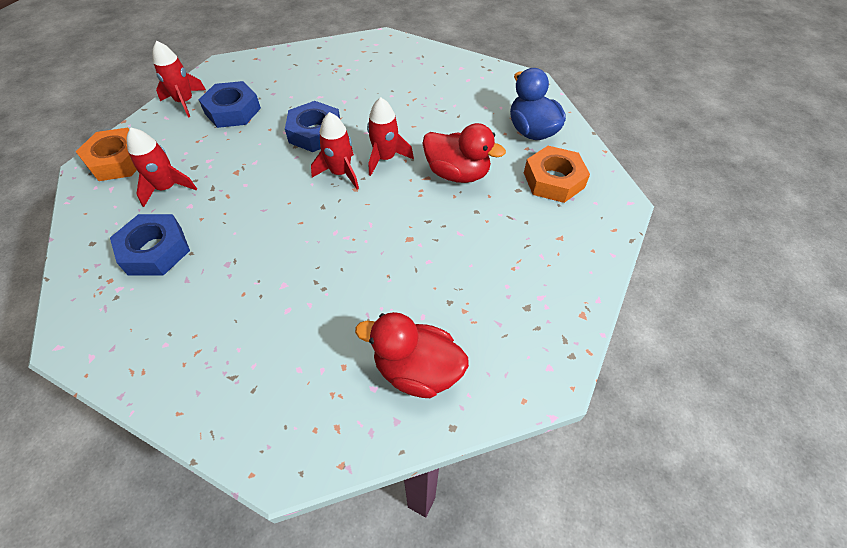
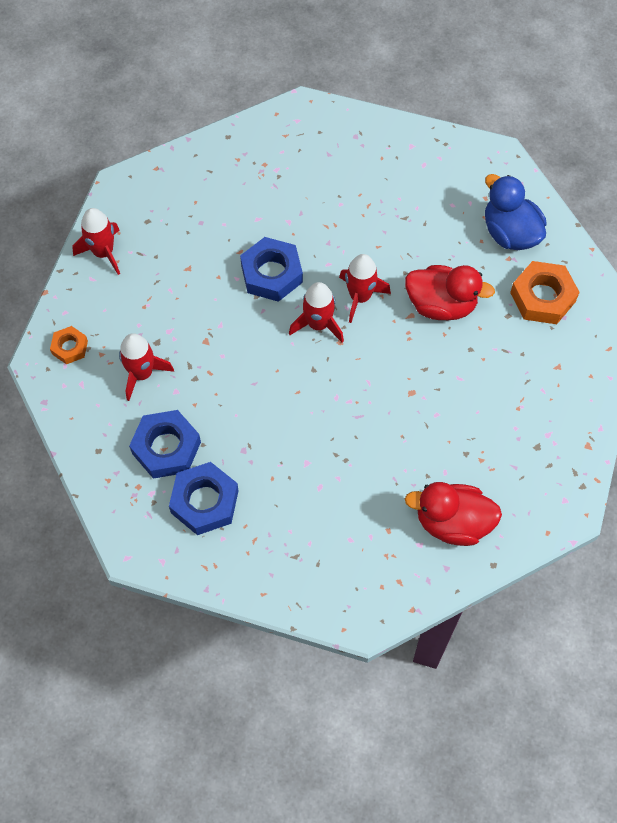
camera: 10 degrees left, 10 degrees up
(118, 160) = (70, 347): orange nut -> orange nut, size x0.56
(232, 111) = (165, 257): blue nut -> blue nut (204, 501)

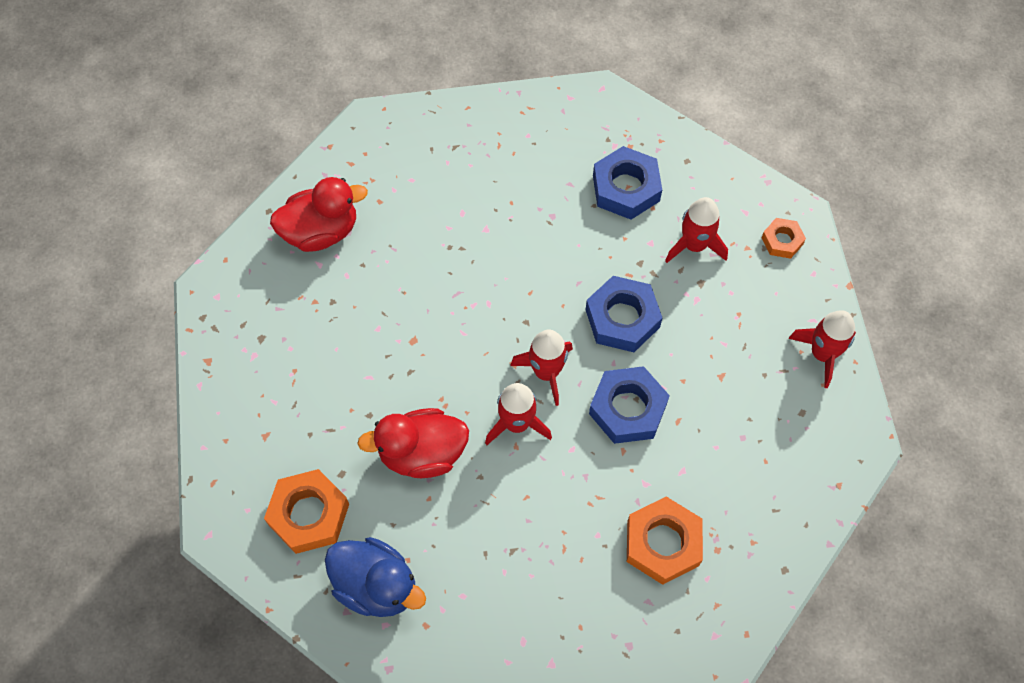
camera: 155 degrees right, 0 degrees up
(204, 501) = (562, 157): blue nut -> blue nut (622, 318)
(299, 182) = (662, 543): none -> orange nut

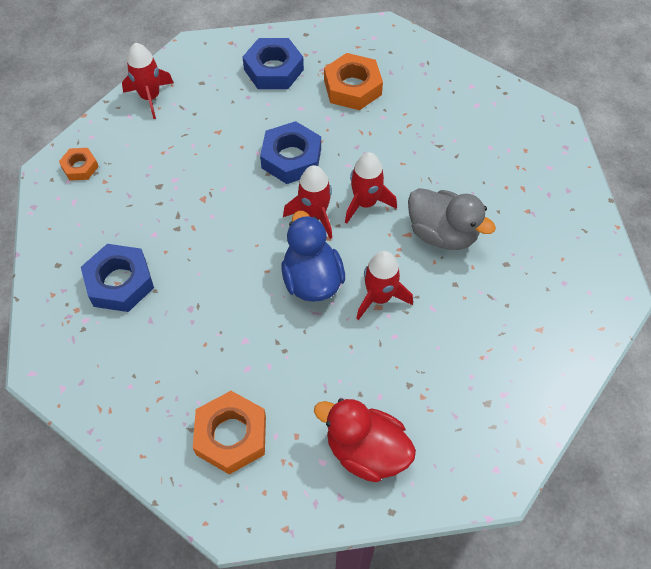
camera: 135 degrees left, 5 degrees down
(309, 514) = (549, 257): orange nut -> orange nut (231, 435)
(376, 586) = (537, 188): blue duck -> blue duck (312, 280)
(422, 453) = (442, 234): red duck -> grey duck
(622, 318) = (231, 206): blue nut -> blue nut (273, 69)
(694, 245) = (131, 209): red rocket -> red rocket (379, 297)

